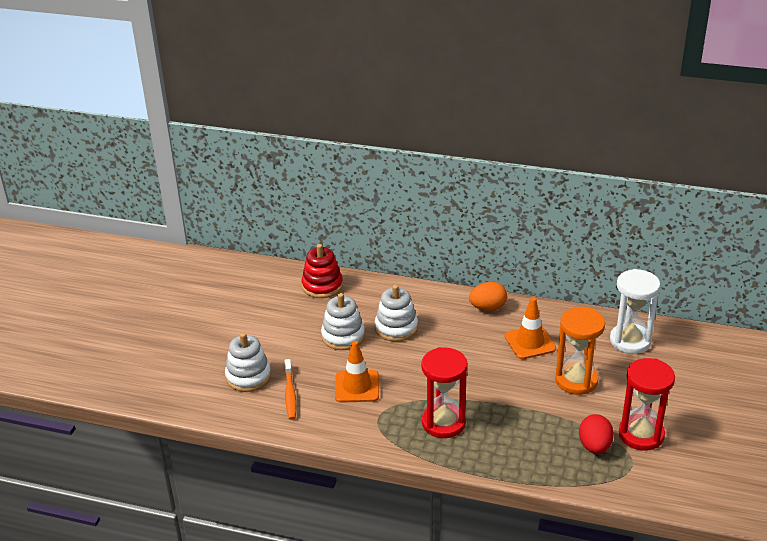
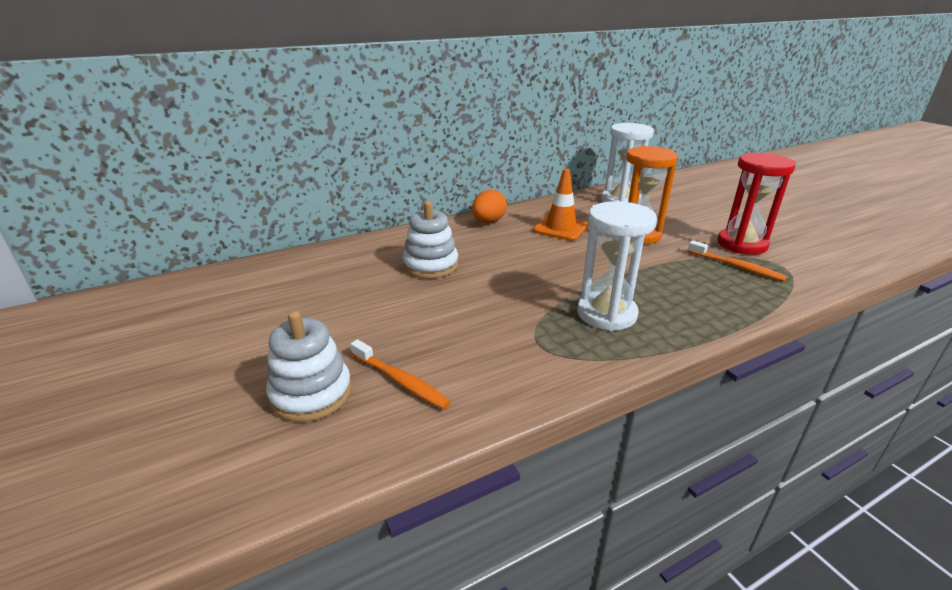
camera: 45 degrees left, 5 degrees down
(322, 286) = (296, 267): red stacking toy -> none
(343, 336) = (384, 295): white stacking toy -> none
(357, 387) = (470, 330): orange traffic cone -> none
(443, 423) = (606, 314): red hourglass -> white hourglass
(594, 446) = (736, 266): red egg -> orange toothbrush

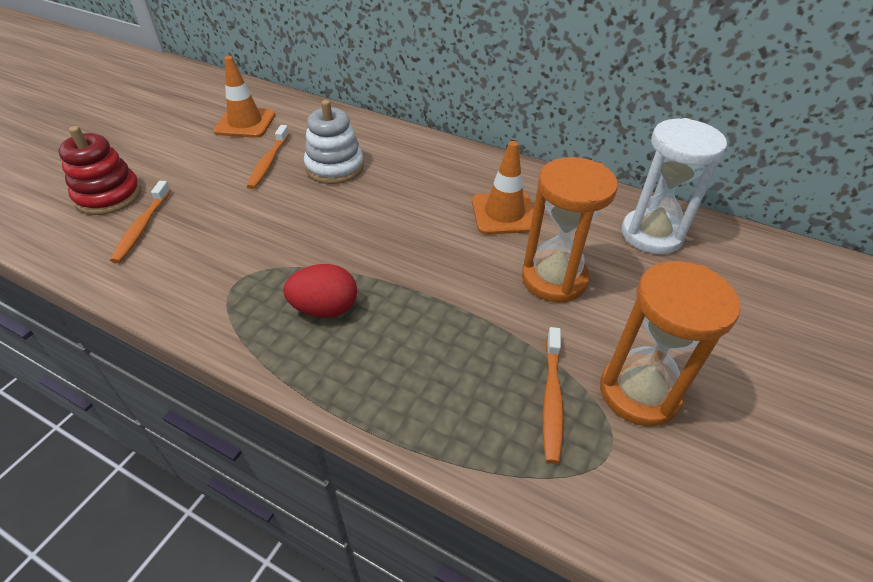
camera: 55 degrees right, 15 degrees up
(295, 286) = (245, 123): none -> orange traffic cone
(311, 394) = (109, 196): white stacking toy -> red stacking toy
(381, 291) = (269, 162): none -> orange toothbrush
(488, 222) = (464, 162): orange egg -> none
(606, 314) = (325, 308): white hourglass -> red egg
(742, 244) = (639, 392): red hourglass -> orange hourglass

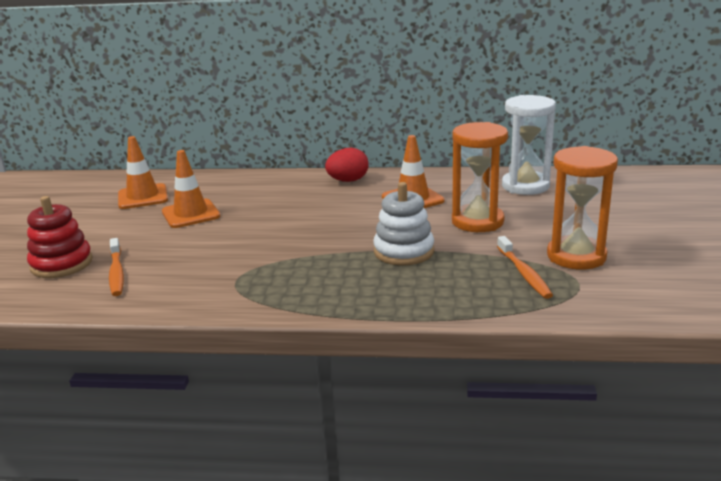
camera: 20 degrees left, 20 degrees down
(269, 162) = (191, 214): orange toothbrush -> orange traffic cone
(325, 308) = (323, 275): red egg -> red egg (348, 181)
(334, 167) = (252, 204): white stacking toy -> white stacking toy (404, 251)

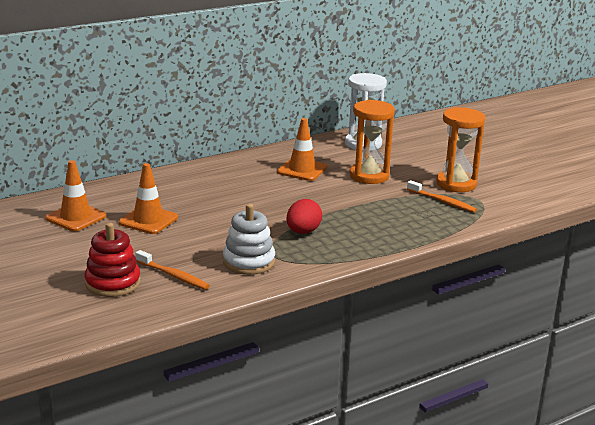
camera: 40 degrees left, 0 degrees up
(348, 181) = (231, 166): red egg -> red egg (303, 232)
(404, 251) = (353, 207): white stacking toy -> white stacking toy (249, 262)

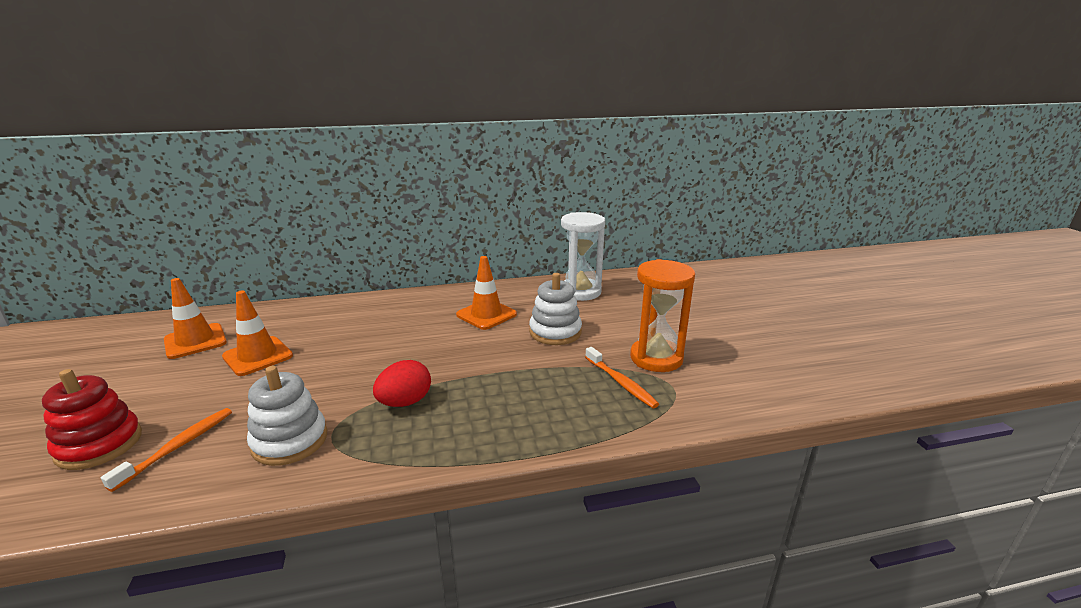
camera: 20 degrees right, 0 degrees up
(173, 276) = (178, 447): orange toothbrush -> orange toothbrush turned 120 degrees counterclockwise
(369, 176) = (555, 332): orange hourglass -> white stacking toy

